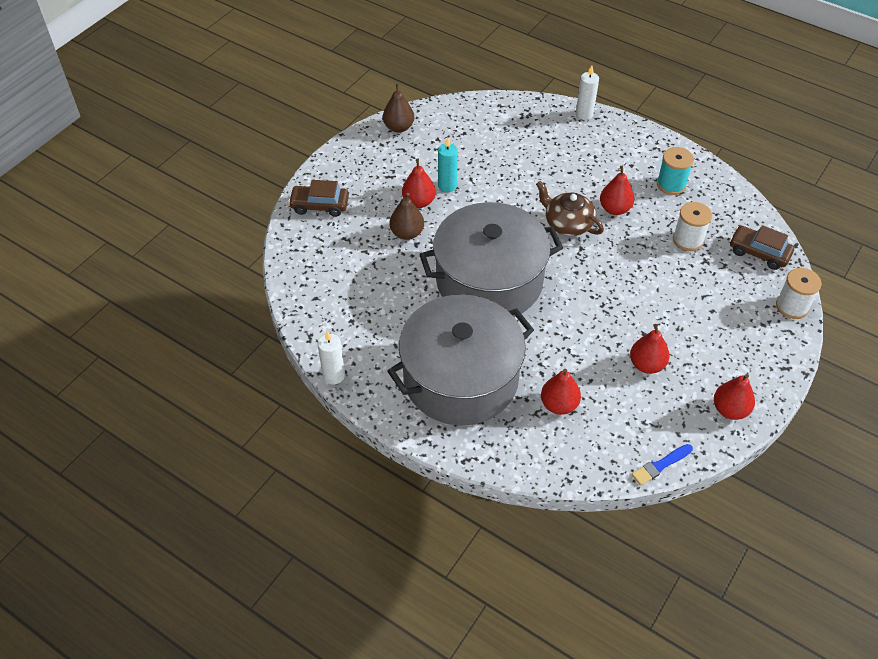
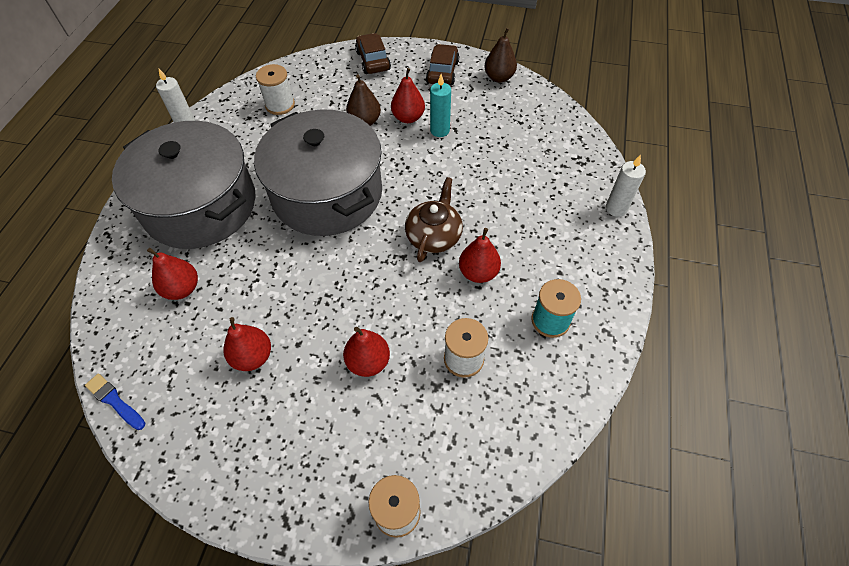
camera: 70 degrees right, 5 degrees up
(346, 292) = (280, 105): none -> white spool
(730, 410) = (204, 461): red pear -> red pear (368, 362)
(758, 253) = (478, 449): brown car -> brown car (442, 72)

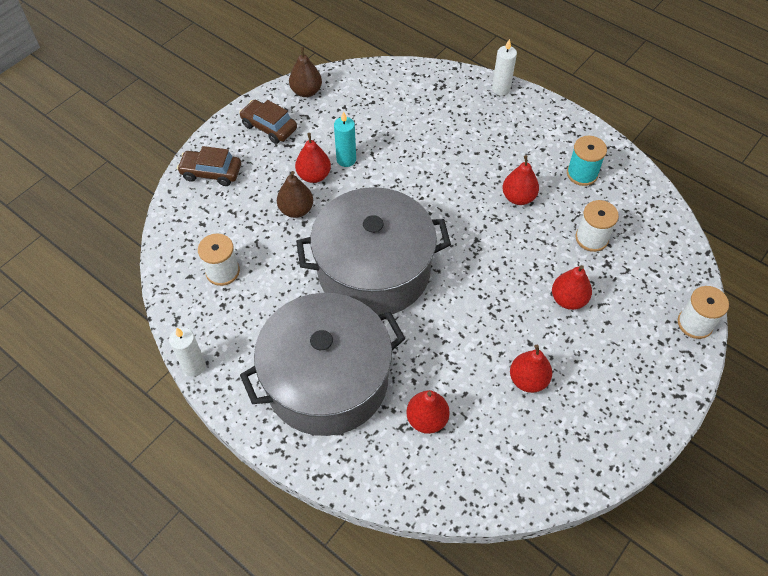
camera: 65 degrees left, 0 degrees up
(115, 401) = (527, 500): blue brush -> none
(434, 235) = (466, 211): brown teapot -> none

